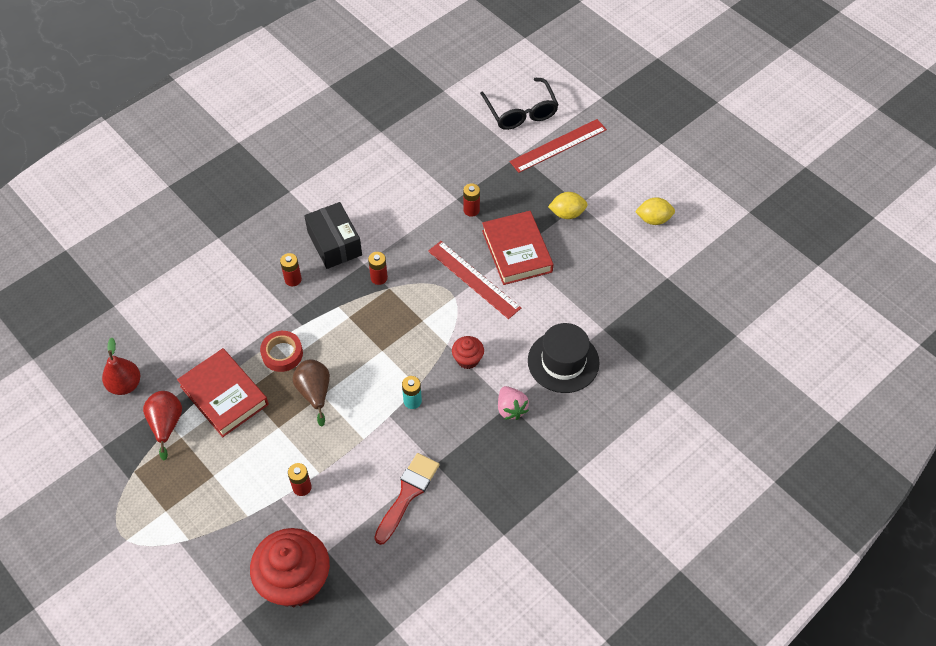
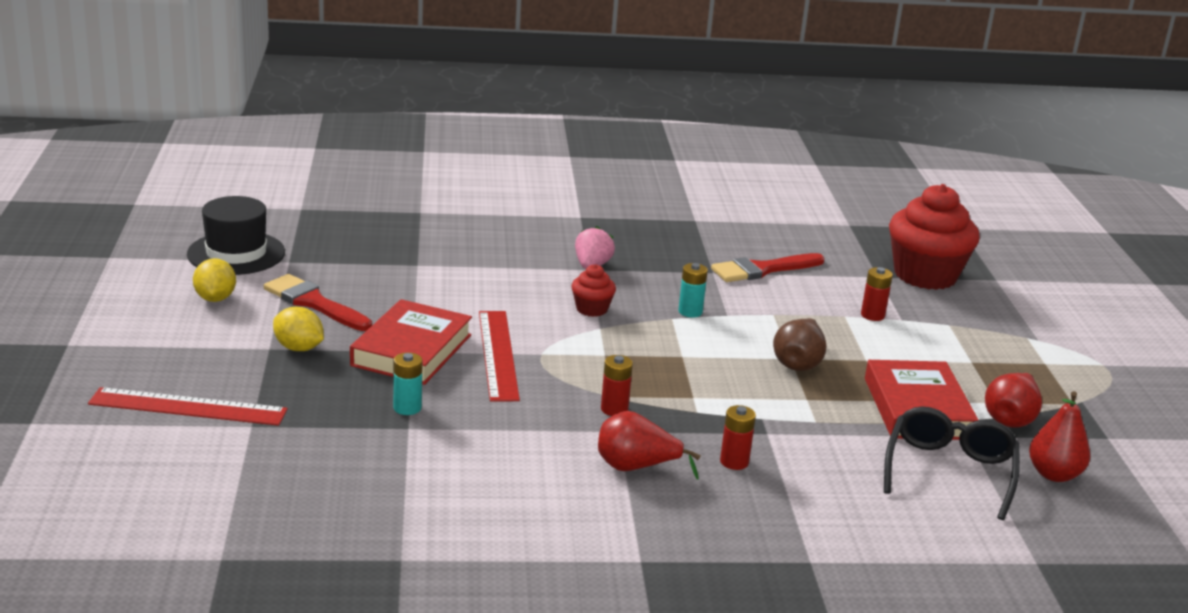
camera: 145 degrees left, 30 degrees down
(282, 354) = (812, 407): red tape -> none
(334, 243) = (636, 468): black box -> red pear
(471, 210) = (407, 408): red battery -> turquoise battery
(521, 112) = (164, 466): black glasses -> black glasses (949, 471)
(563, 362) = (494, 266): black hat -> black hat (236, 253)
(606, 252) = (314, 303): none -> red brush
(653, 219) = (215, 298): yellow lemon -> yellow lemon turned 45 degrees clockwise

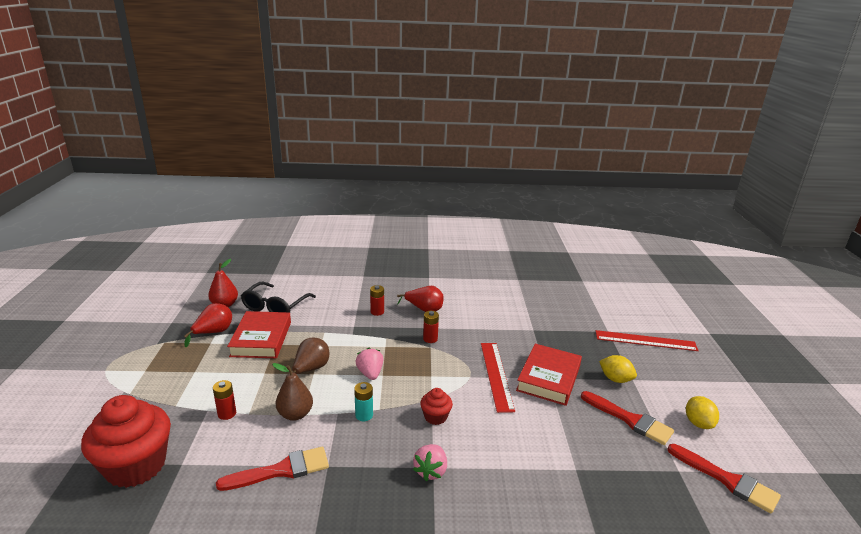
camera: 175 degrees left, 0 degrees up
(236, 253) = (727, 480): black hat -> red brush
(407, 408) = (537, 340): turquoise battery -> none
(702, 357) = (370, 373): none -> pink strawberry
(782, 314) = (295, 414): none -> brown pear

